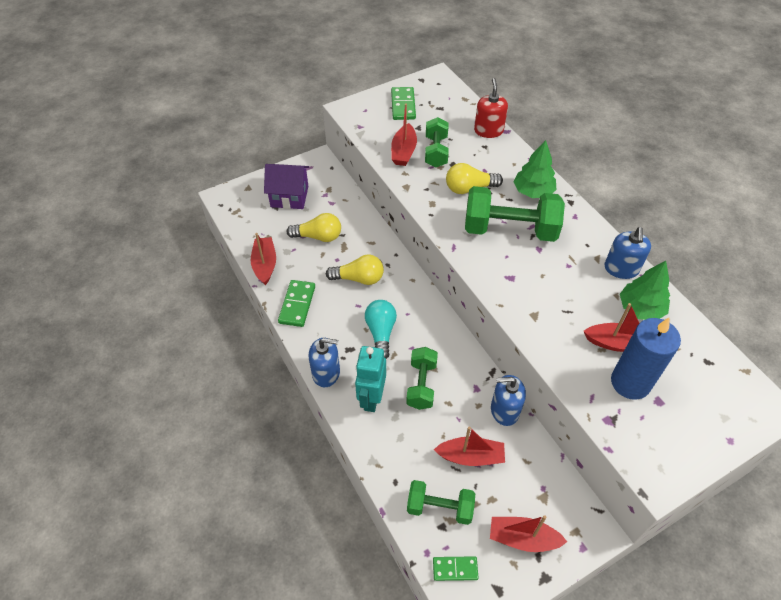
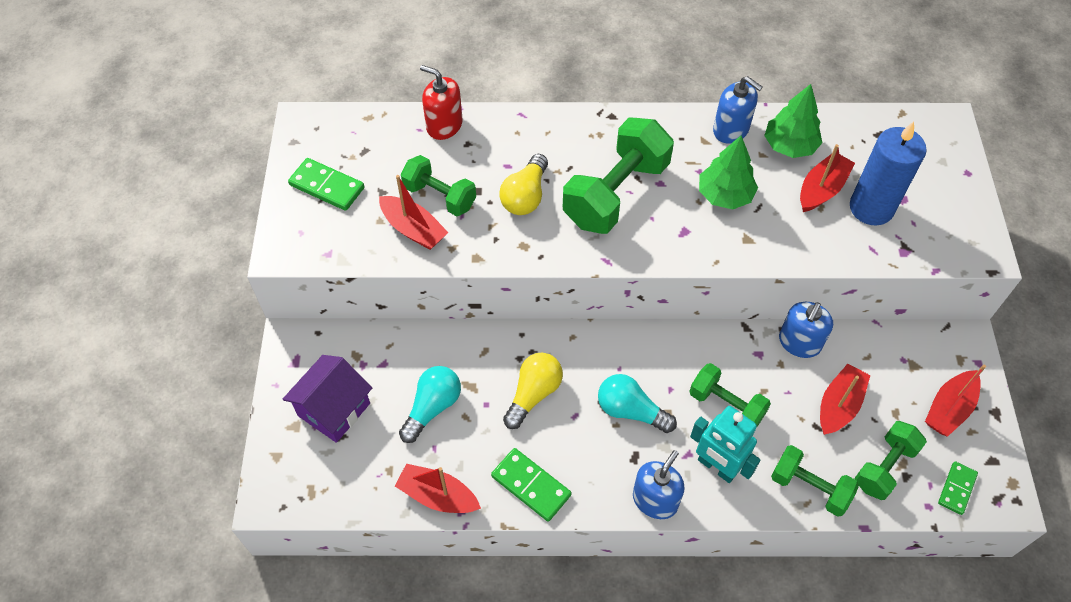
camera: 60 degrees left, 5 degrees up
(318, 236) = (432, 407): yellow light bulb -> turquoise light bulb
(391, 462) = (809, 487): none -> green dumbbell
(533, 191) = (573, 140): green tree -> green tree (724, 195)

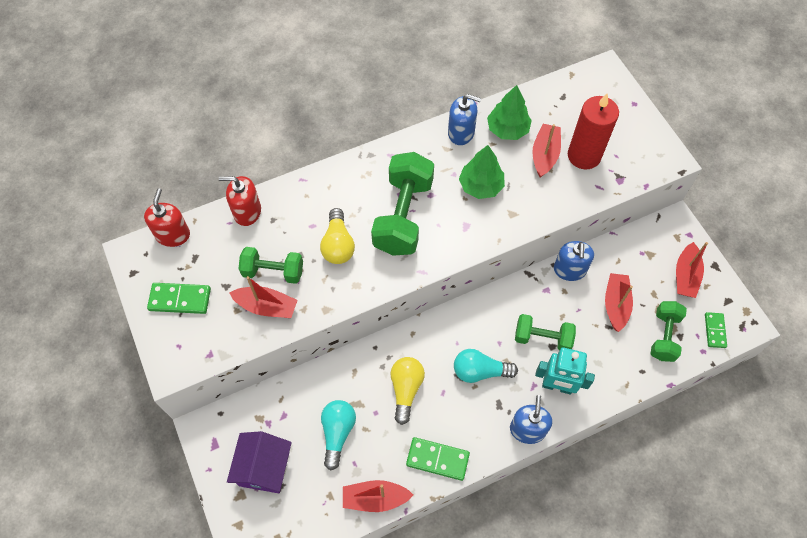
camera: 25 degrees left, 5 degrees up
(354, 119) = (173, 235): none -> red soap dispenser
(809, 487) = (623, 373): green dumbbell -> none
(871, 208) = (584, 156): blue candle -> red candle

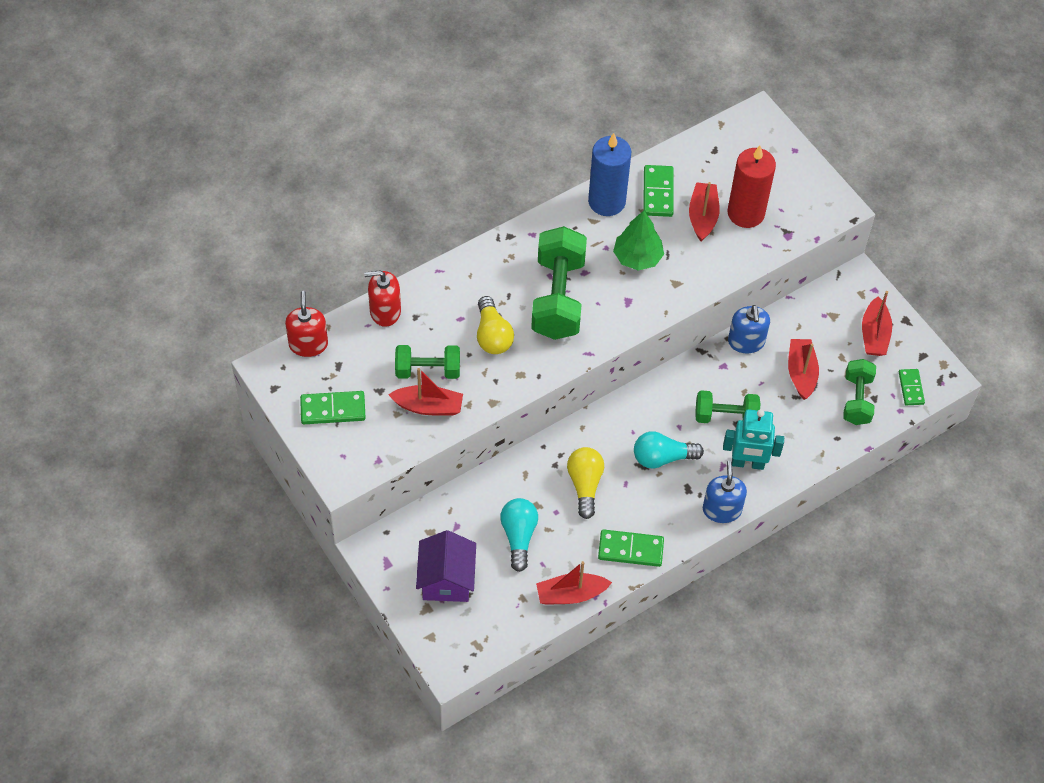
camera: 10 degrees left, 5 degrees down
(461, 132) = (606, 201): blue soap dispenser -> blue candle
(507, 129) = (658, 193): green tree -> green domino

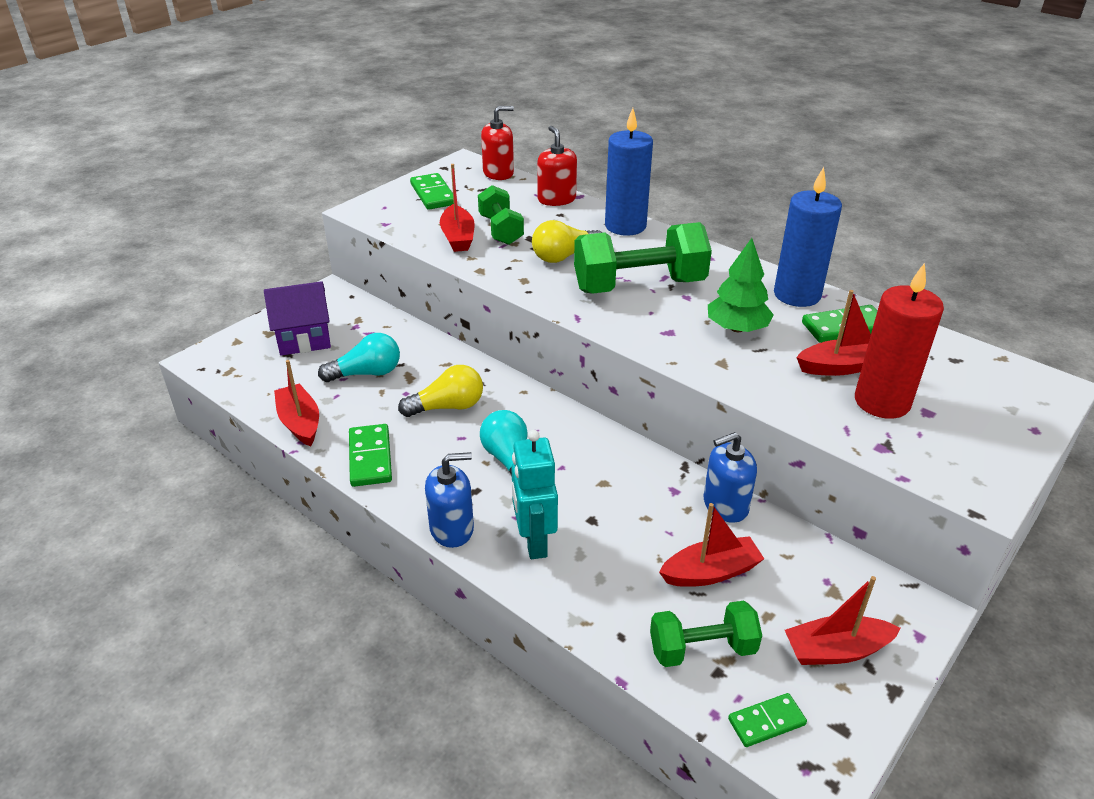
camera: 75 degrees right, 20 degrees down
(457, 275) = (625, 226): none -> blue candle
(725, 416) = (597, 506): green dumbbell -> none

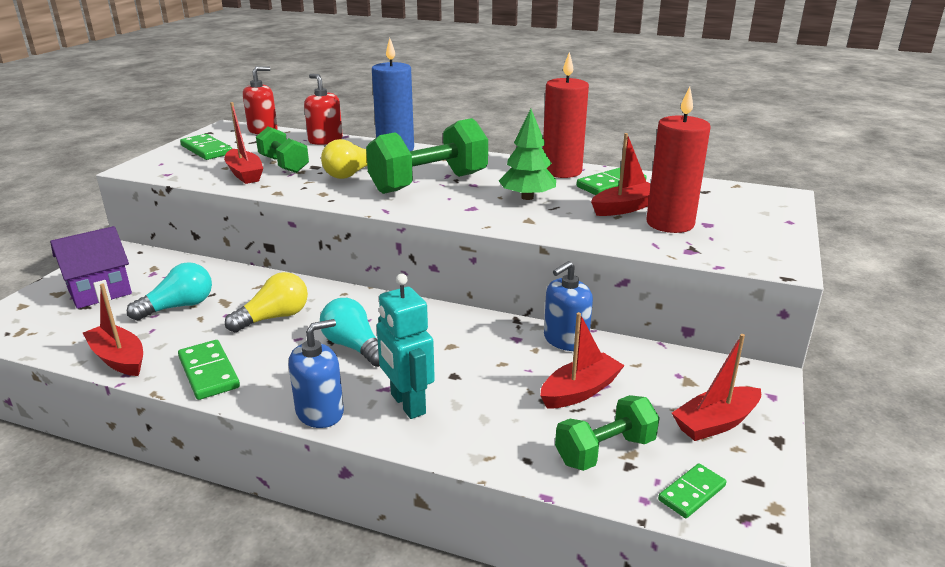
camera: 20 degrees left, 10 degrees down
(797, 295) = (561, 171): blue candle -> red candle

